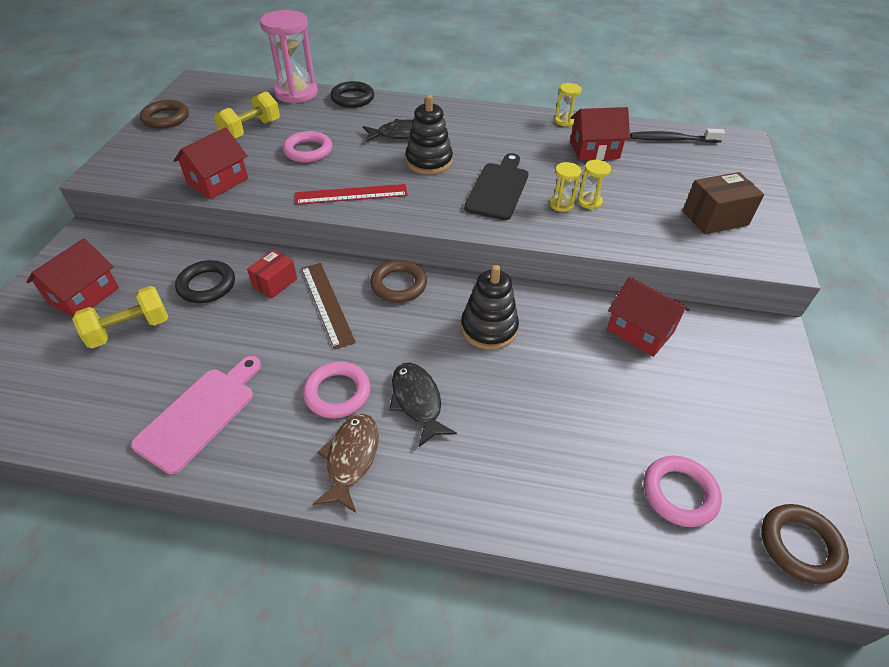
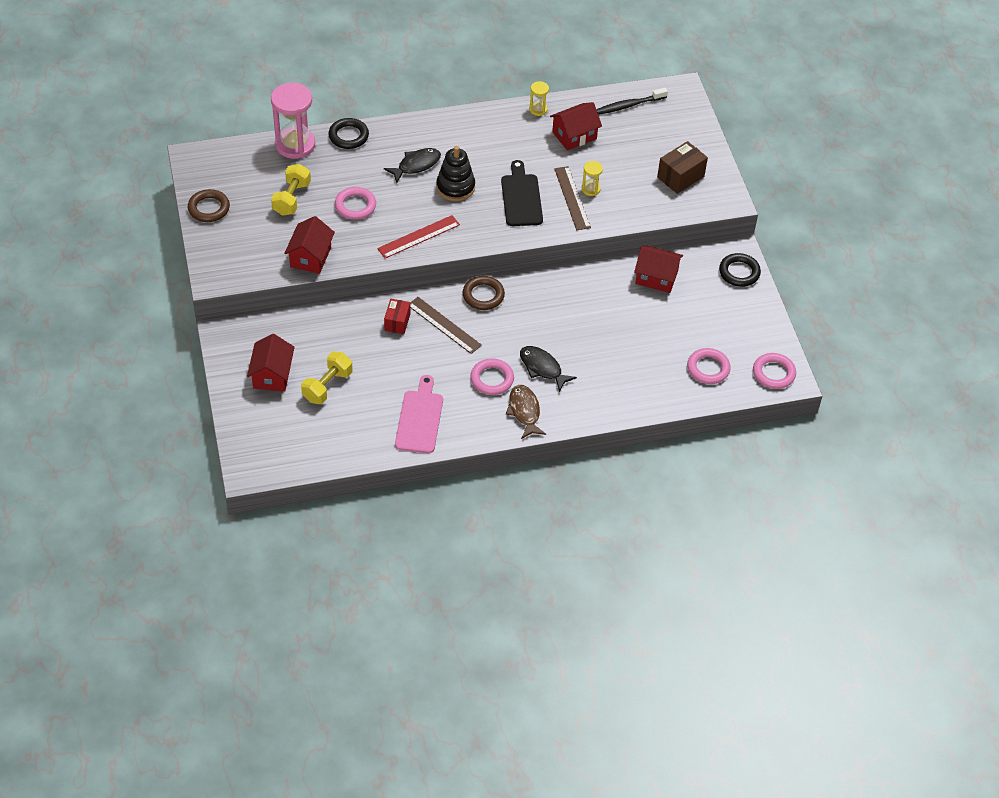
camera: 25 degrees left, 5 degrees up
(207, 285) = (351, 339): black ring -> black ring (739, 272)
(489, 328) = (560, 307): black stacking toy -> none
(561, 204) = (572, 198): yellow hourglass -> brown ruler
(800, 545) = (773, 373): brown ring -> pink ring

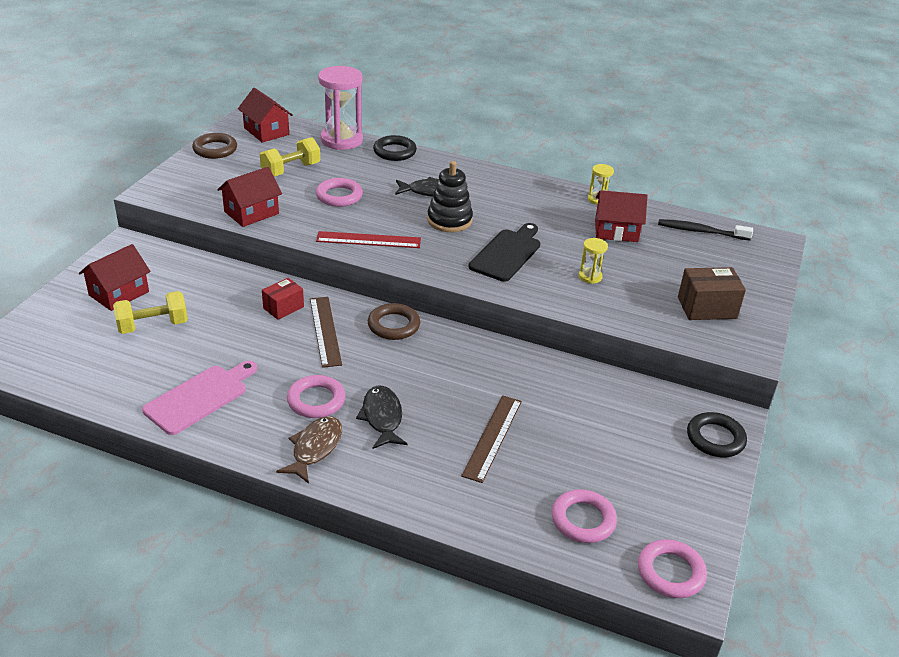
camera: 35 degrees right, 15 degrees down
(572, 198) = (562, 275): brown ruler -> brown ruler (492, 437)
(656, 277) = (604, 396): red house -> red house (266, 131)

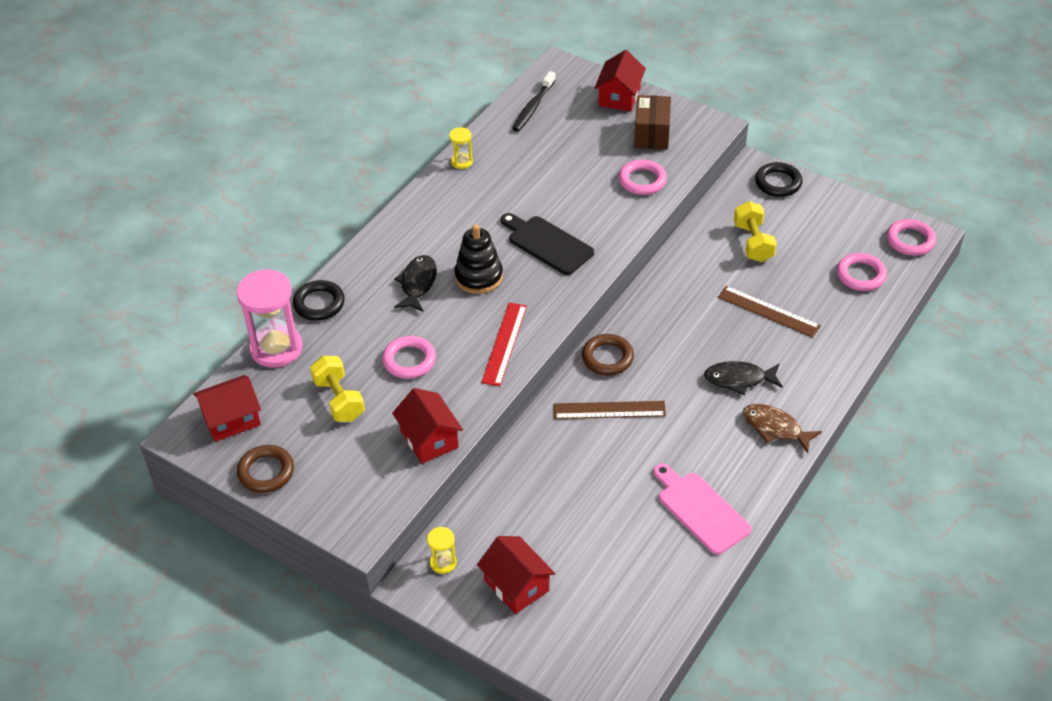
camera: 75 degrees left, 10 degrees up
(153, 325) = (581, 551): yellow dumbbell -> yellow dumbbell (753, 243)
(283, 307) = (565, 441): red box -> none
(316, 400) = (712, 423): pink ring -> pink ring (642, 180)
(590, 277) = (595, 195): yellow hourglass -> yellow hourglass (443, 563)
(616, 231) = (521, 162): red house -> red house (619, 96)

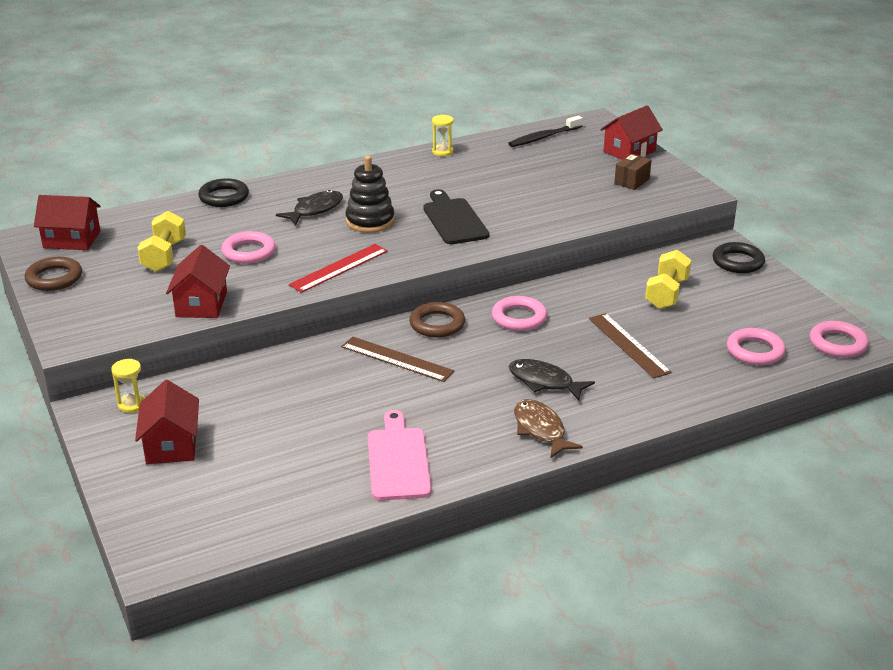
camera: 30 degrees right, 15 degrees down
(276, 348) = (158, 211): pink hourglass -> none
(642, 180) = (588, 207): pink ring -> pink ring (519, 318)
(651, 134) = (632, 181): brown box -> brown box, size x0.66

